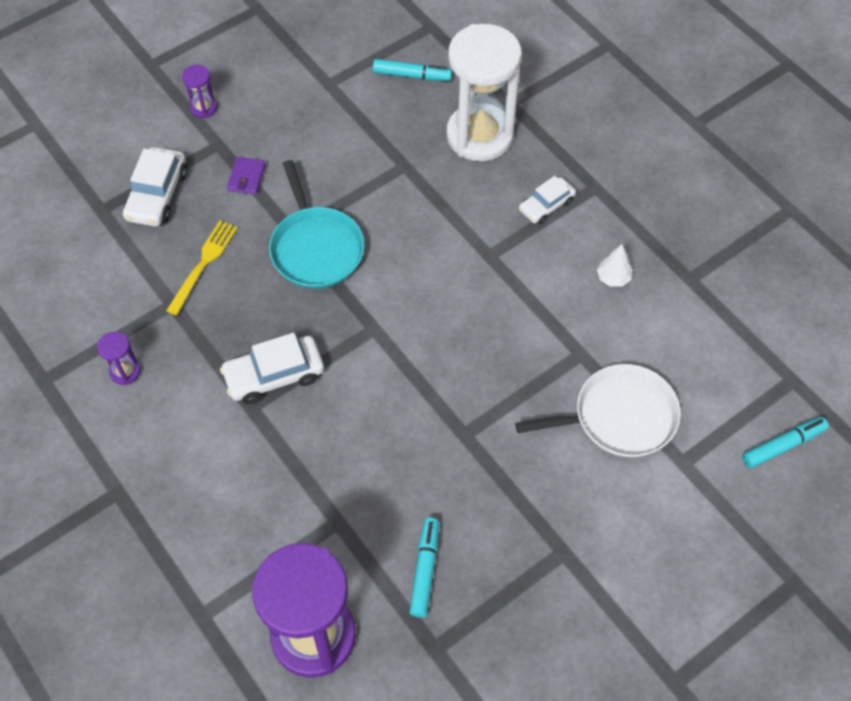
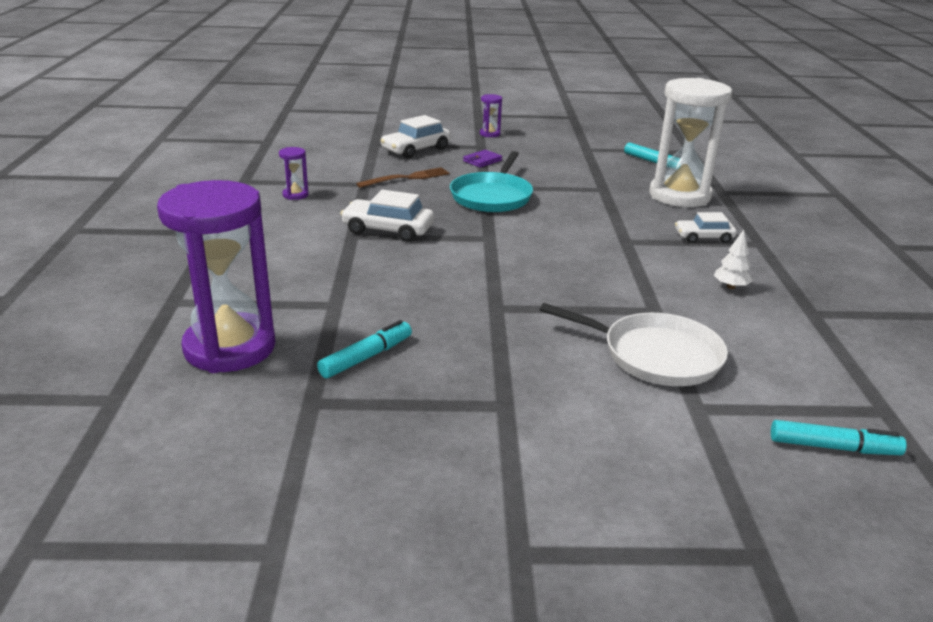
camera: 35 degrees right, 30 degrees down
(203, 263) = (407, 178): yellow fork -> brown fork

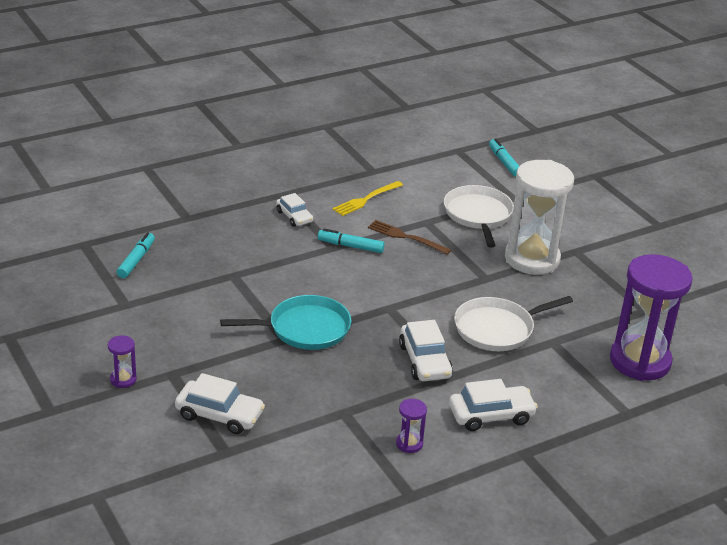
camera: 120 degrees left, 5 degrees up
(278, 234) = (491, 415): none -> white car
(366, 357) = (589, 308): turquoise marker -> turquoise marker (350, 246)
(394, 281) = (497, 329): none -> white pan
(407, 178) = (305, 391): brown fork -> brown fork (405, 237)
(482, 161) = (217, 360): purple wallet -> none
(679, 196) = (215, 236): white hourglass -> white hourglass (532, 259)
(730, 286) = (366, 199): white tree -> yellow fork

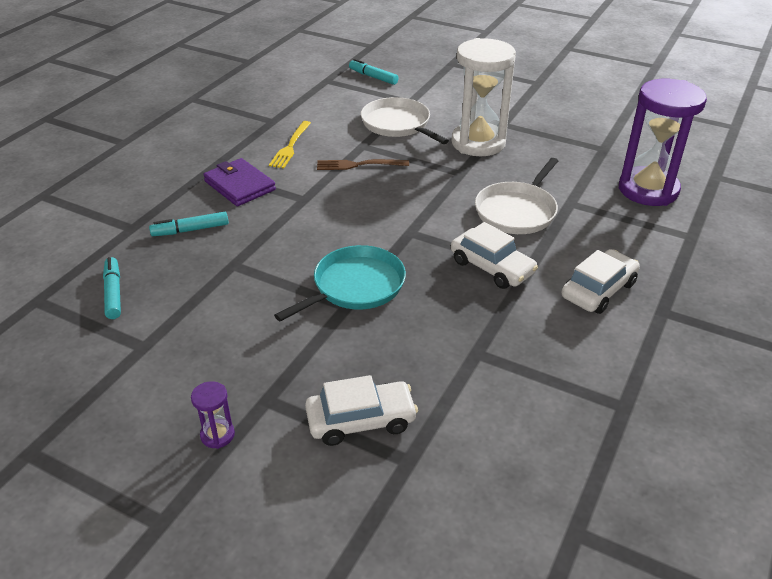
camera: 30 degrees left, 5 degrees up
(294, 217) = (239, 186): white car -> purple wallet
(350, 246) = (318, 192): turquoise marker -> turquoise marker (190, 230)
(409, 444) = (565, 354): purple hourglass -> none

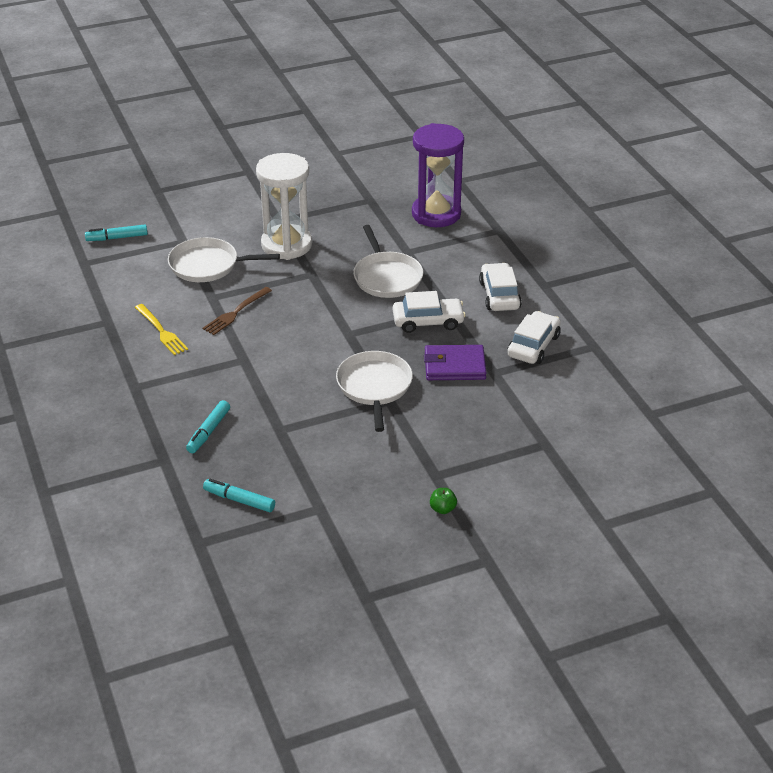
camera: 50 degrees left, 0 degrees up
(217, 435) = (442, 509): purple hourglass -> green apple
(239, 186) = (181, 382): purple wallet -> purple wallet (454, 366)
(355, 286) = (374, 387): turquoise pan -> white pan
(361, 420) = (496, 446): white car -> white car (533, 346)

